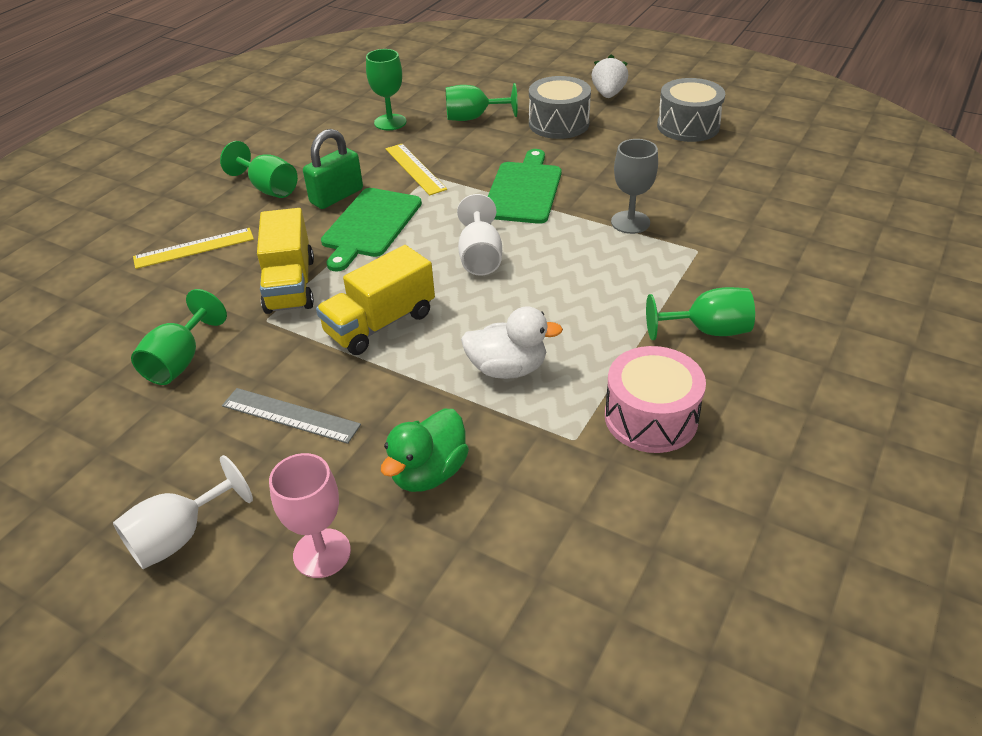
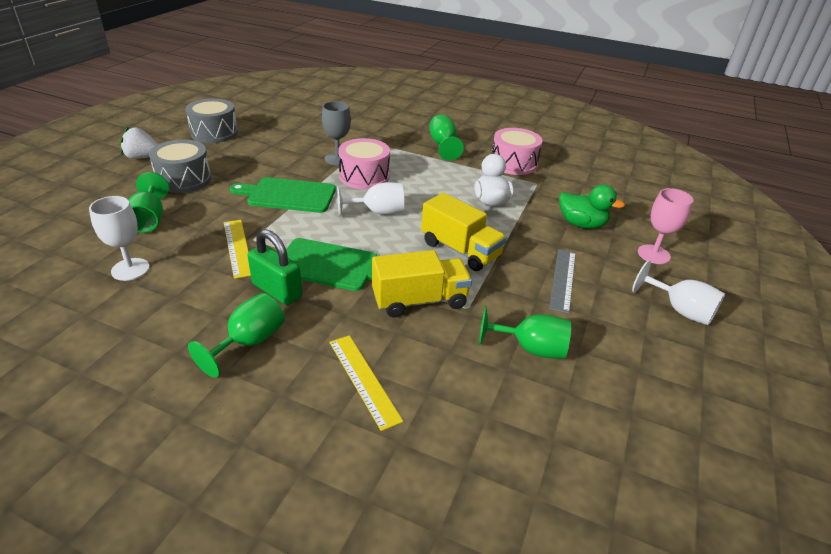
camera: 100 degrees left, 5 degrees down
(390, 122) = (130, 269): green goblet -> white goblet
(415, 169) = (237, 247): yellow ruler -> yellow ruler turned 75 degrees counterclockwise
(578, 246) = (364, 176): none -> pink drum

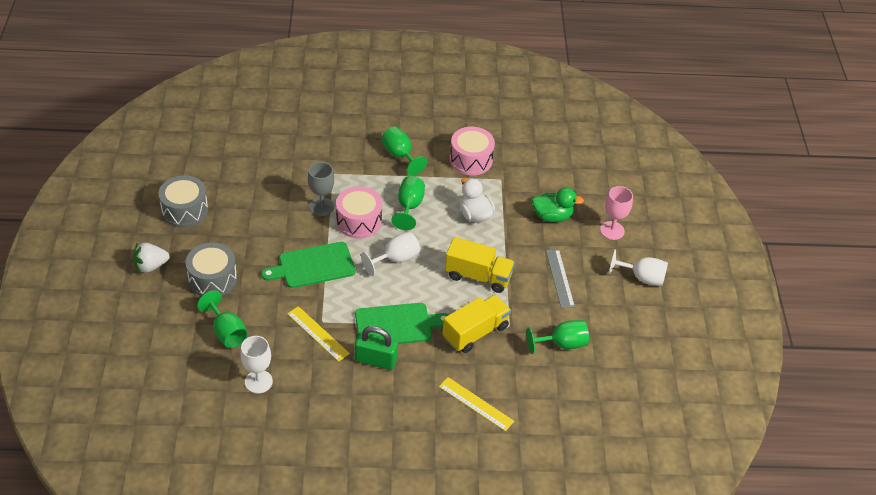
camera: 25 degrees left, 10 degrees up
(249, 342) = (389, 406): green goblet -> green goblet (409, 207)

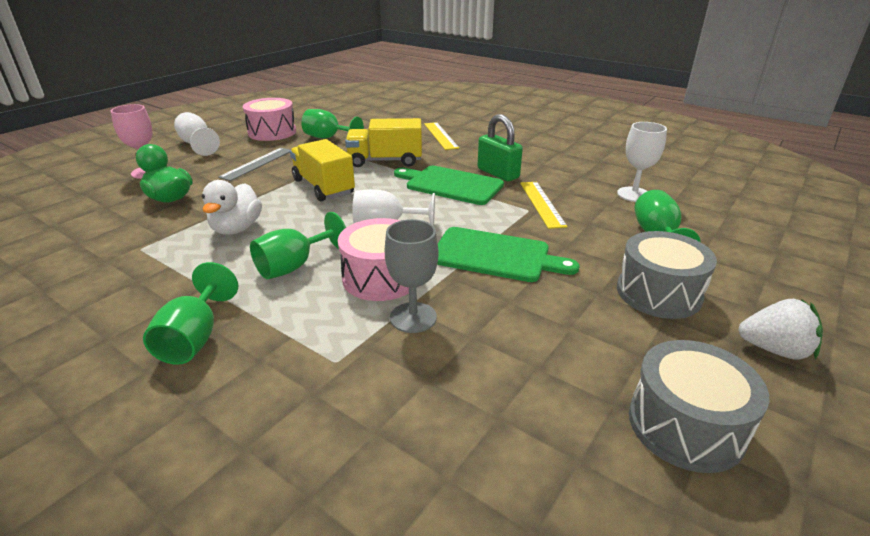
camera: 140 degrees left, 15 degrees down
(471, 160) = (123, 284): pink drum -> pink drum (272, 132)

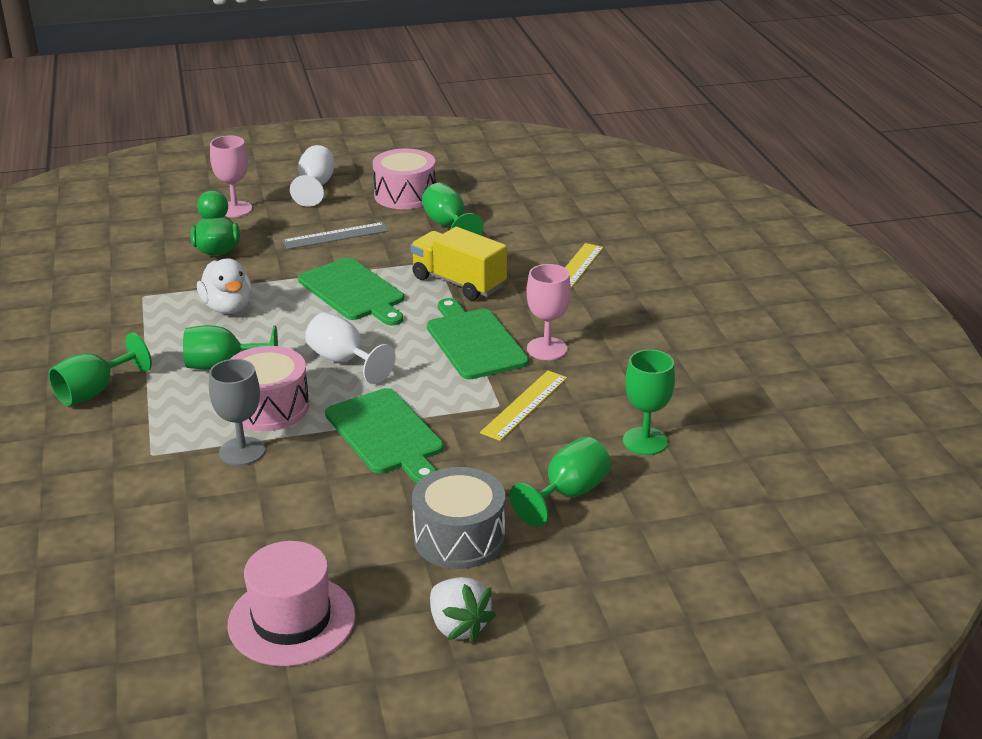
camera: 40 degrees right, 0 degrees up
(236, 229) = (228, 308): white duck -> white duck turned 75 degrees counterclockwise
(323, 187) = (354, 292): yellow truck -> green cutting board
(498, 173) = (547, 349): green padlock -> pink goblet
(634, 194) = (645, 441): white goblet -> green goblet
(685, 425) = (291, 620): grey drum -> pink hat

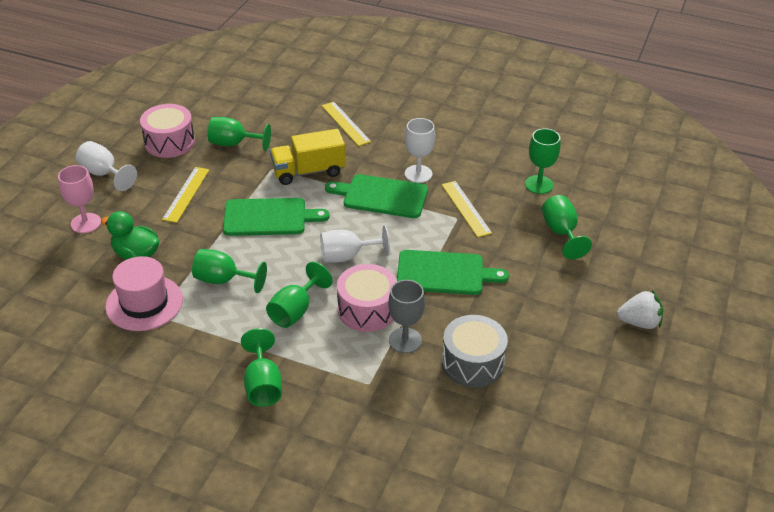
camera: 55 degrees left, 10 degrees up
(228, 308) = (223, 280): white duck -> green goblet
(291, 620) = (587, 384): pink hat -> pink hat (144, 303)
(335, 236) = (186, 194): grey ruler -> yellow ruler
(459, 538) = (566, 289): grey drum -> grey drum (472, 363)
(547, 349) = (418, 174): pink goblet -> white goblet

